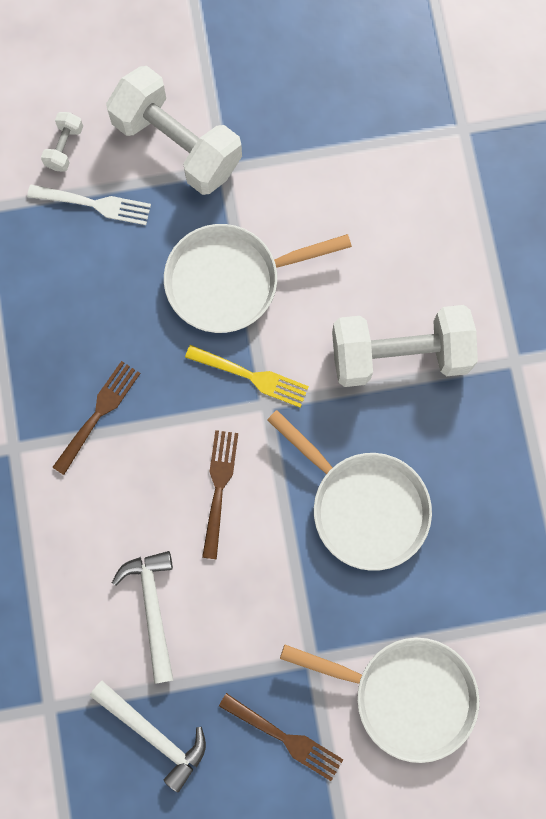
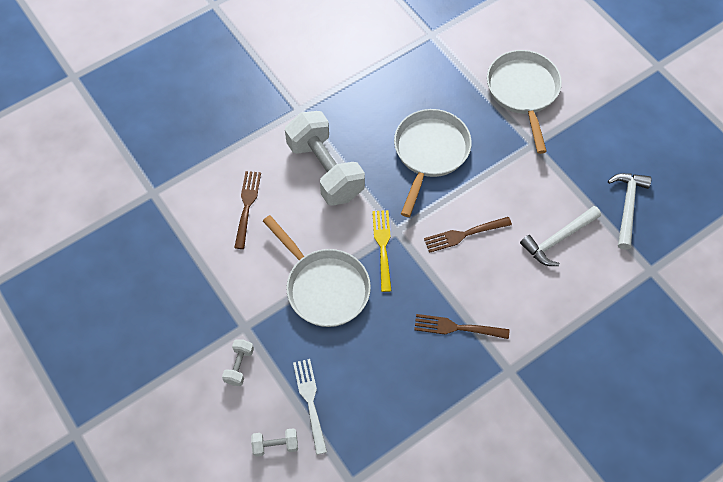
camera: 115 degrees left, 15 degrees down
(177, 144) = (239, 366): white dumbbell -> white dumbbell, size x0.42
(285, 738) = (584, 140): brown fork -> brown fork (247, 206)

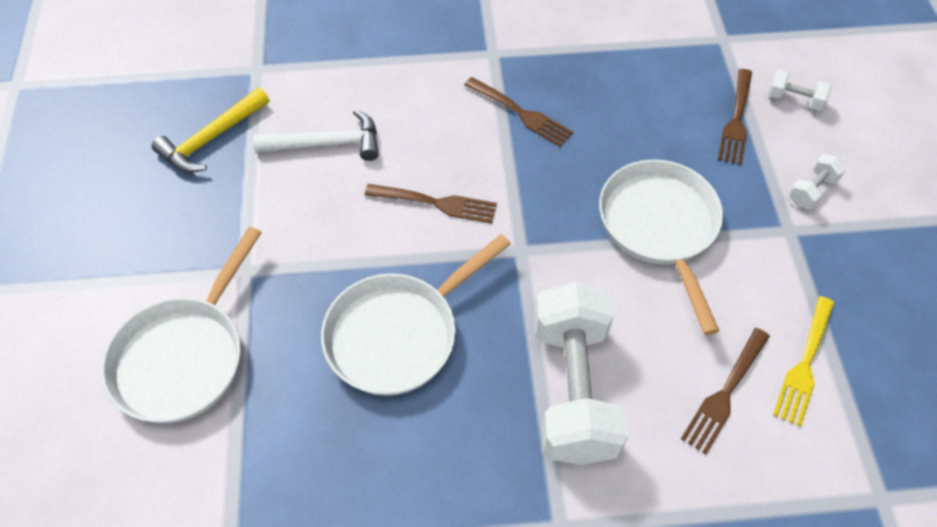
camera: 150 degrees left, 5 degrees down
(310, 401) = (736, 120): white fork -> brown fork
(383, 246) = (552, 239): yellow fork -> yellow fork (804, 364)
(627, 207) = (212, 138): white hammer -> yellow hammer

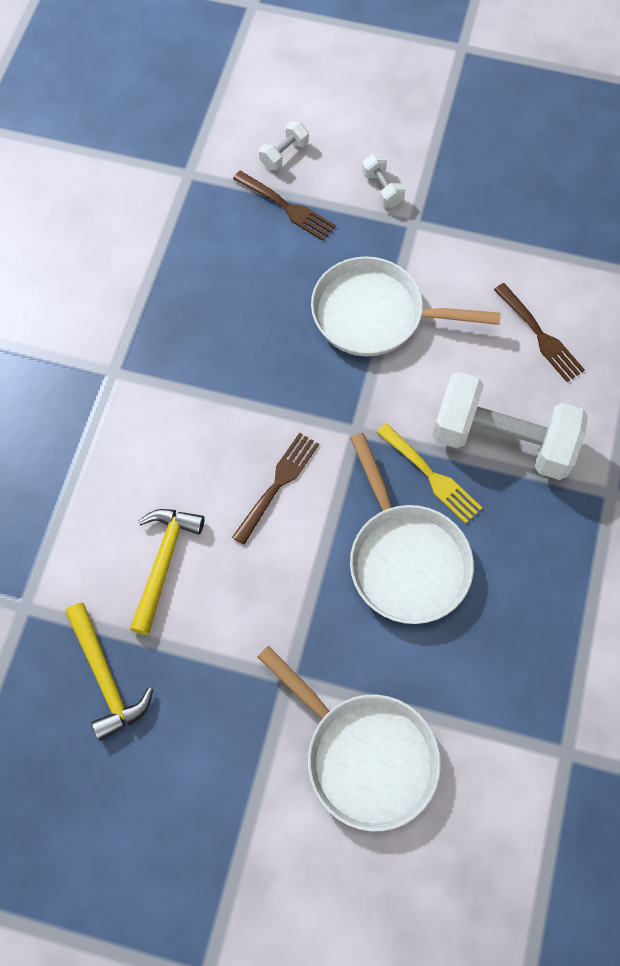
camera: 70 degrees left, 10 degrees up
(327, 144) = (163, 563): white hammer -> yellow hammer
(521, 113) = (202, 375): brown fork -> none
(804, 364) = (533, 271): yellow fork -> yellow fork (431, 476)

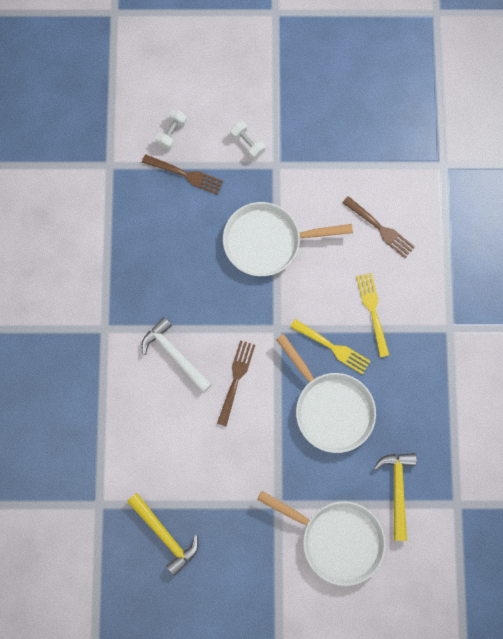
camera: 15 degrees left, 10 degrees up
(163, 563) = (178, 452): yellow hammer -> yellow hammer (397, 490)
(200, 429) = (175, 355): none -> white hammer
(502, 440) = (373, 311): white dumbbell -> yellow fork

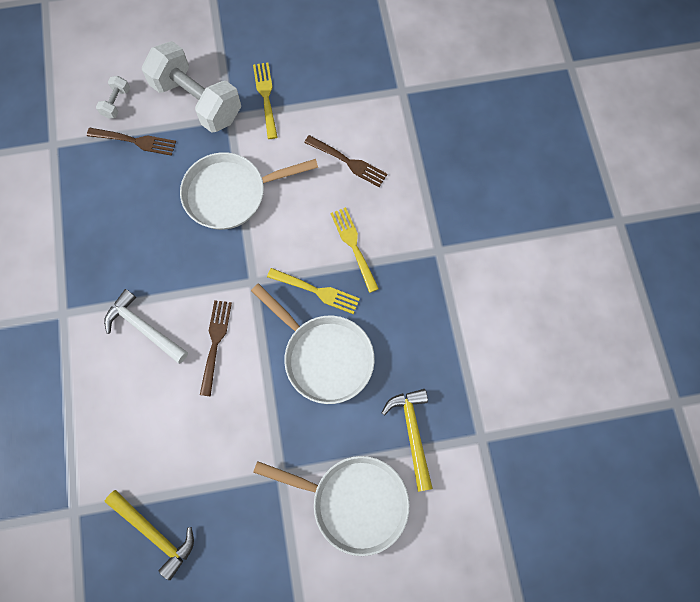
camera: 10 degrees left, 5 degrees down
(247, 143) = (197, 101): white dumbbell -> white dumbbell, size x2.38
(312, 150) = (266, 97): none -> yellow fork

